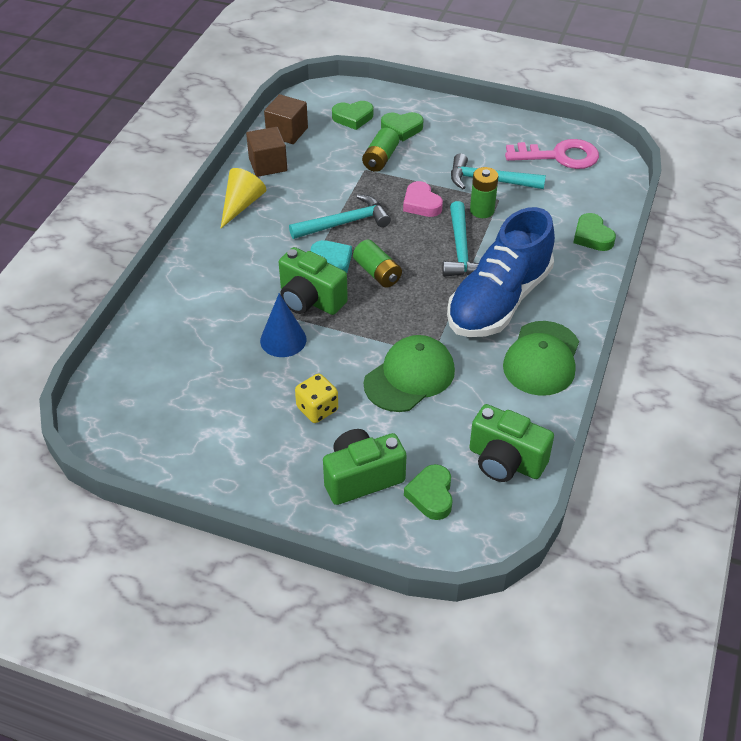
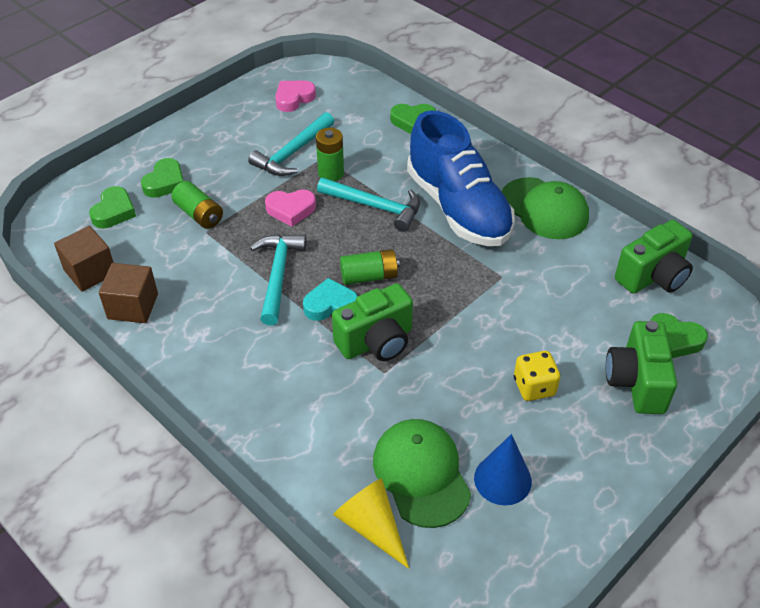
camera: 65 degrees left, 0 degrees up
(241, 205) = (184, 351): yellow cone -> yellow cone (372, 526)
(283, 340) = (423, 383): blue cone -> blue cone (502, 479)
(409, 377) = (523, 303): green cap -> green cap (421, 474)
(559, 156) = (294, 98): pink key -> pink heart

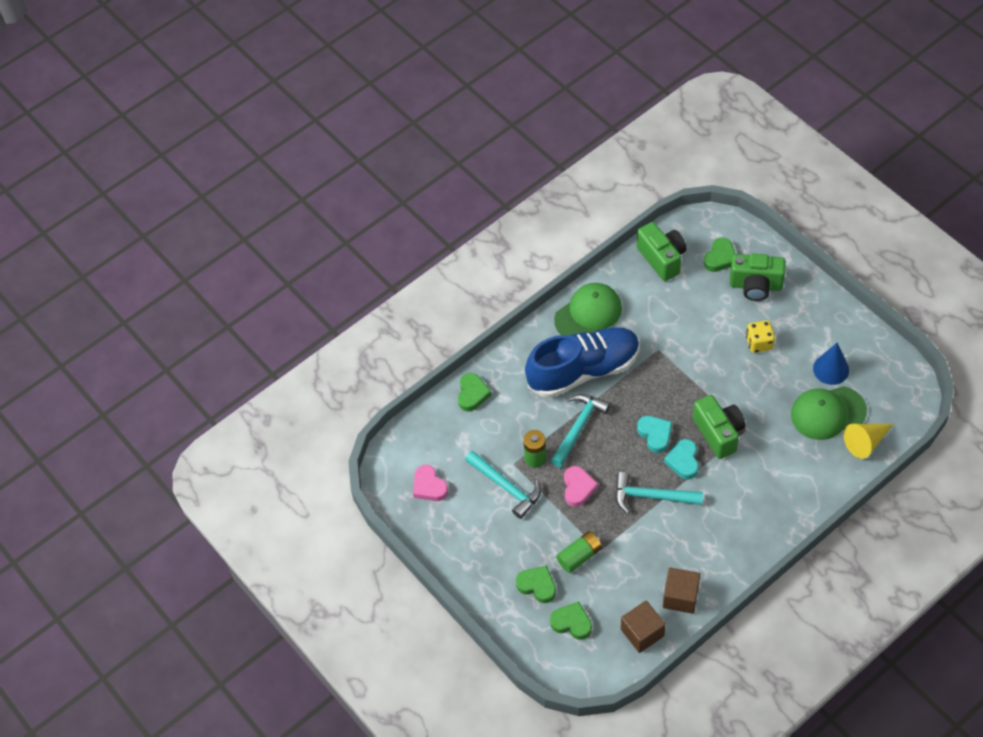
camera: 80 degrees left, 10 degrees up
(369, 276) = (655, 435): green battery -> turquoise heart

